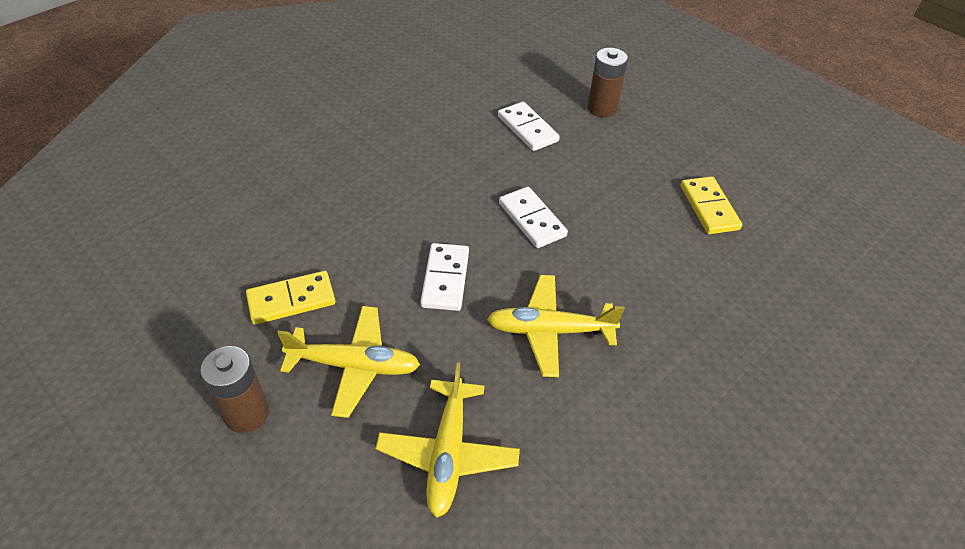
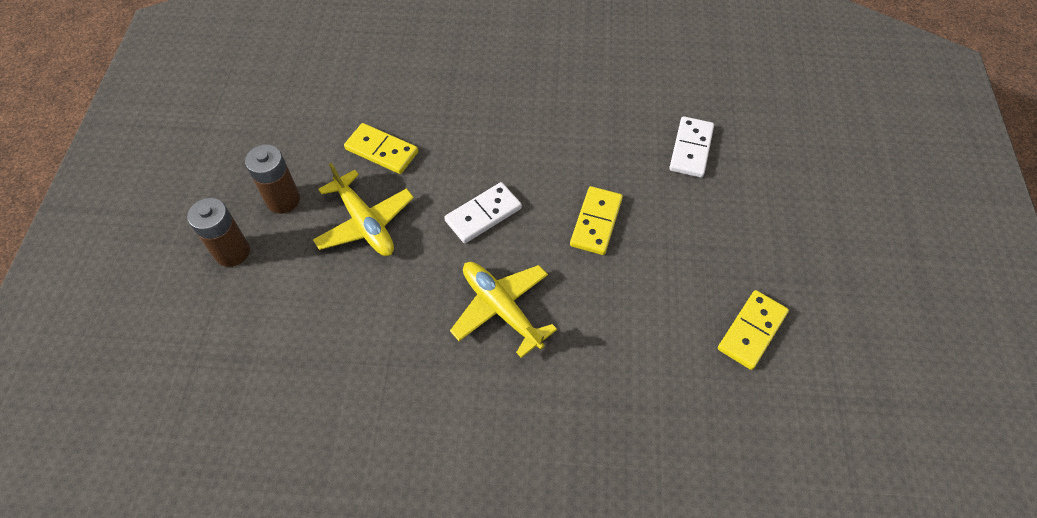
camera: 50 degrees right, 10 degrees up
(448, 453) = (347, 323): yellow plane -> none
(532, 219) = (596, 222): white domino -> yellow domino
(602, 108) = (780, 178): brown battery -> brown battery (232, 252)

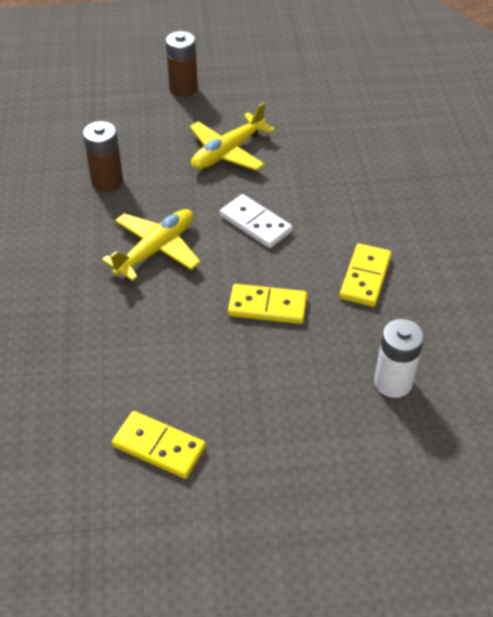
camera: 80 degrees right, 10 degrees down
(283, 200) = (239, 103): brown battery -> brown battery (107, 181)
(381, 151) = (309, 147): yellow domino -> yellow domino (365, 277)
(691, 149) = (393, 382): white domino -> white battery

